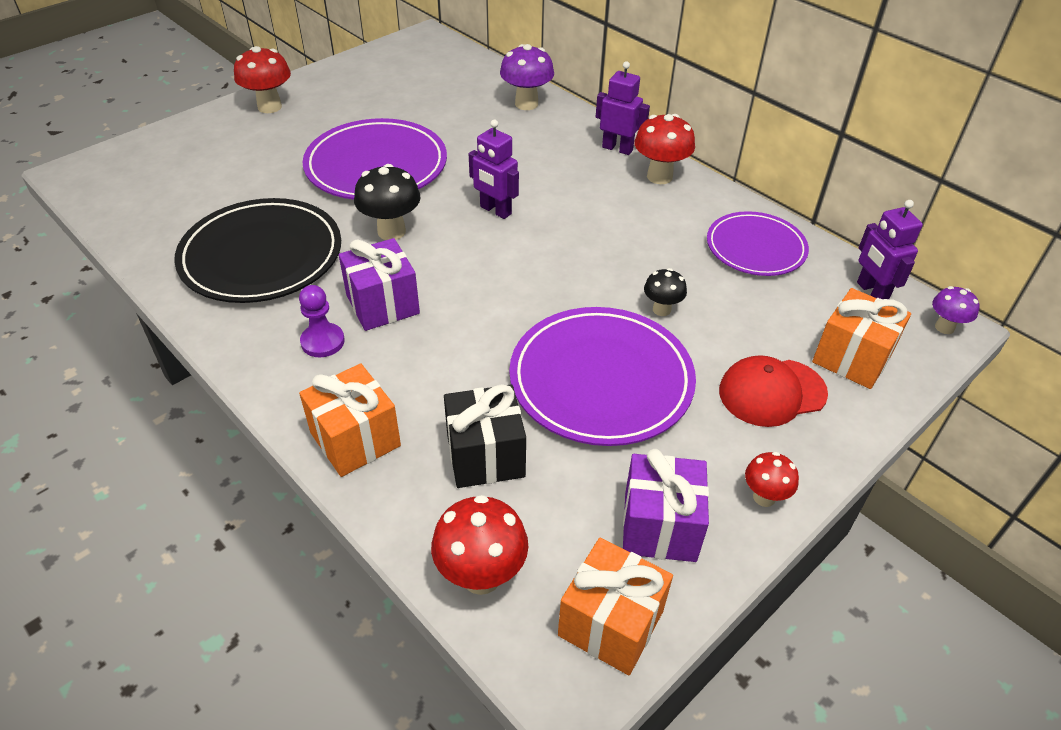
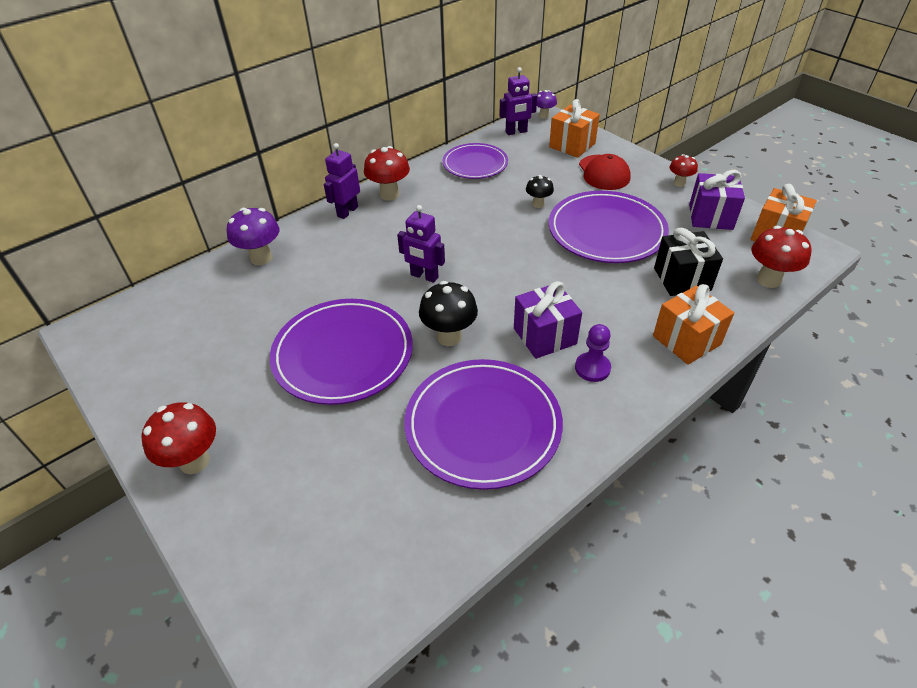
camera: 85 degrees left, 0 degrees up
(261, 256) = (483, 425): black plate -> purple plate
(495, 210) = (424, 276): purple robot -> purple robot turned 75 degrees clockwise

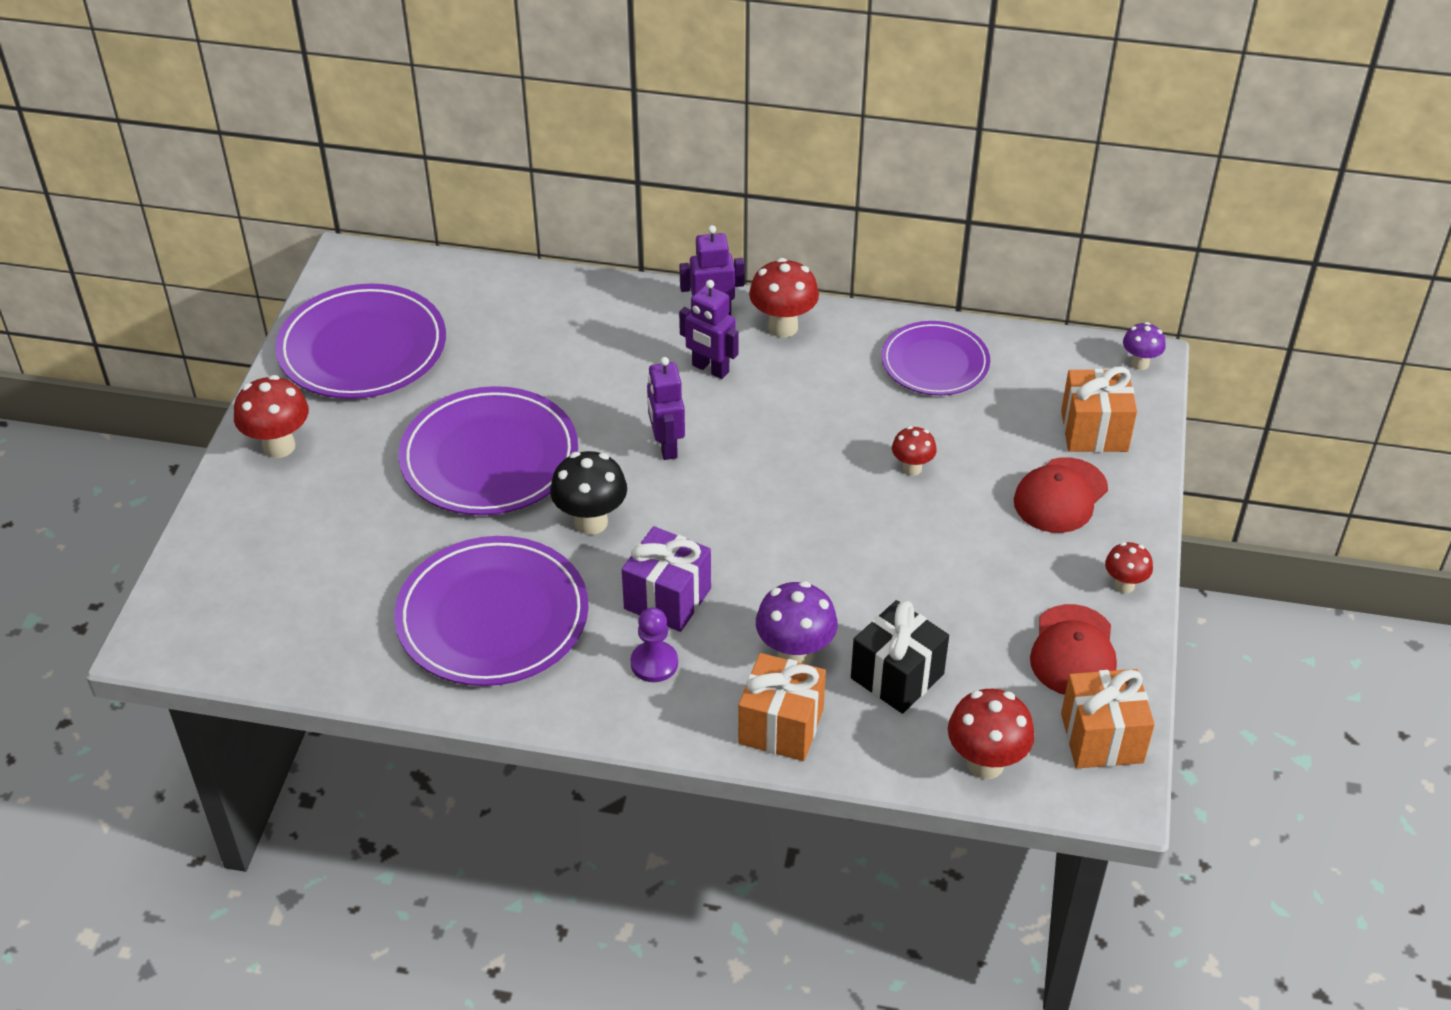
camera: 50 degrees right, 0 degrees up
(261, 258) = (565, 302): purple mushroom -> purple mushroom (795, 655)
(516, 132) = (1061, 358): purple robot -> purple robot (710, 369)
(538, 204) = (912, 468): black mushroom -> red mushroom
(606, 231) = (923, 561): purple plate -> purple plate (362, 348)
(710, 217) = (1073, 651): purple gift -> red cap

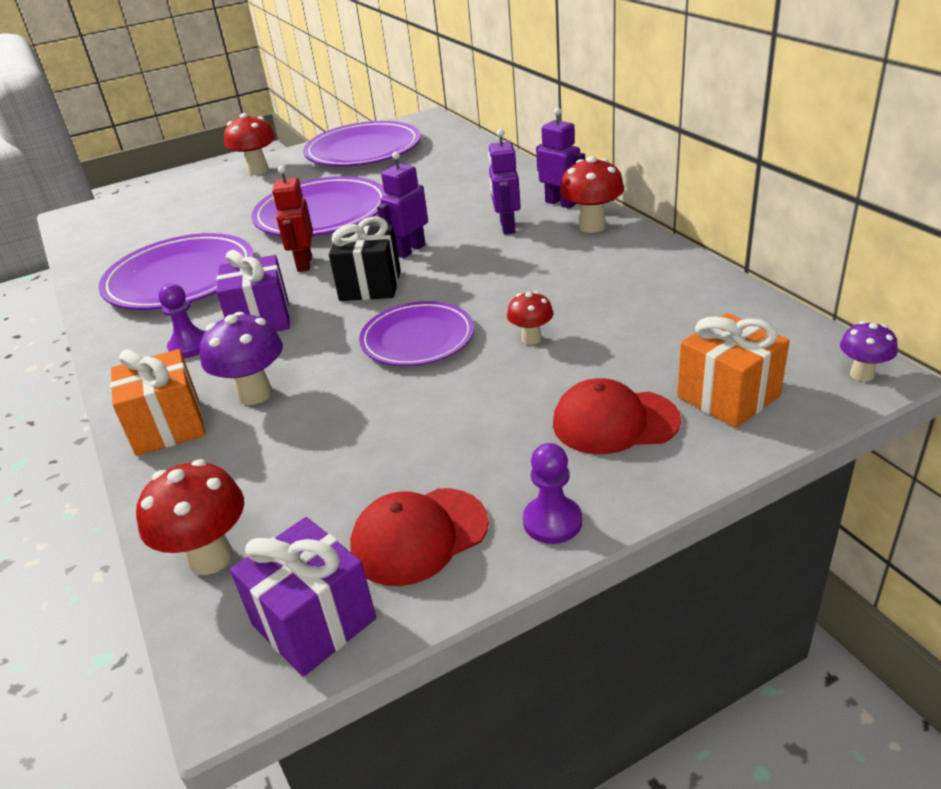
camera: 55 degrees right, 10 degrees down
(591, 522) = (304, 264): black mushroom -> red robot
(897, 676) = (279, 452): black gift -> black gift (370, 285)
(935, 363) = (665, 289): purple plate -> purple plate (417, 338)
(1101, 738) = (314, 622): orange gift -> purple gift
(1124, 585) = (552, 521): red mushroom -> purple pawn

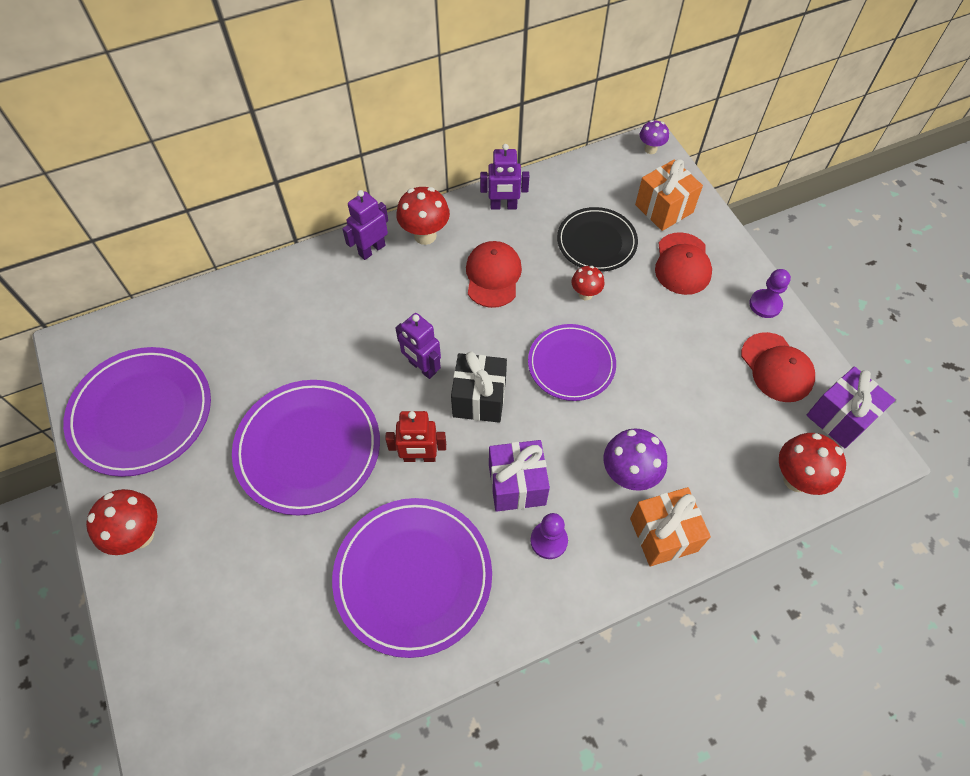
camera: 90 degrees left, 25 degrees up
(507, 227) = (403, 292): purple robot -> purple robot (503, 206)
(544, 272) = (493, 276): none -> red cap
(629, 339) = (596, 242): none -> black plate

